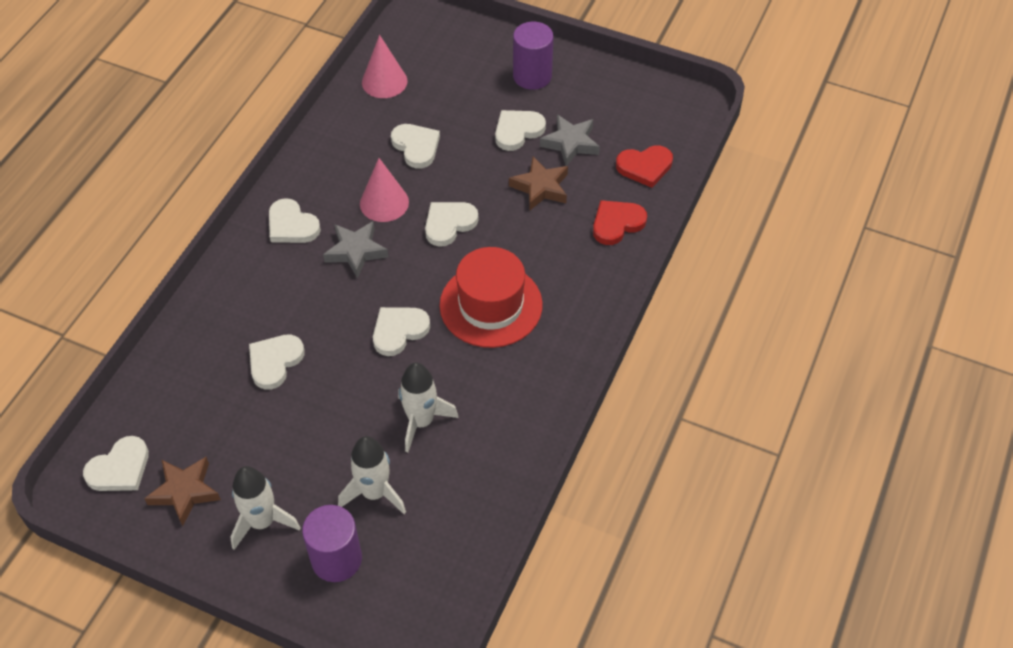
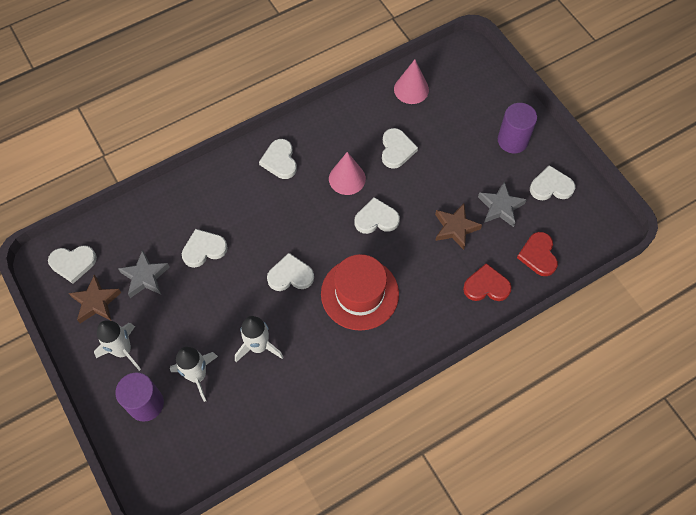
camera: 35 degrees right, 10 degrees up
(356, 251) = (305, 203): grey star -> grey star (145, 277)
(517, 131) = (471, 177): white heart -> white heart (551, 186)
(645, 167) = (538, 255): red heart -> red heart turned 60 degrees clockwise

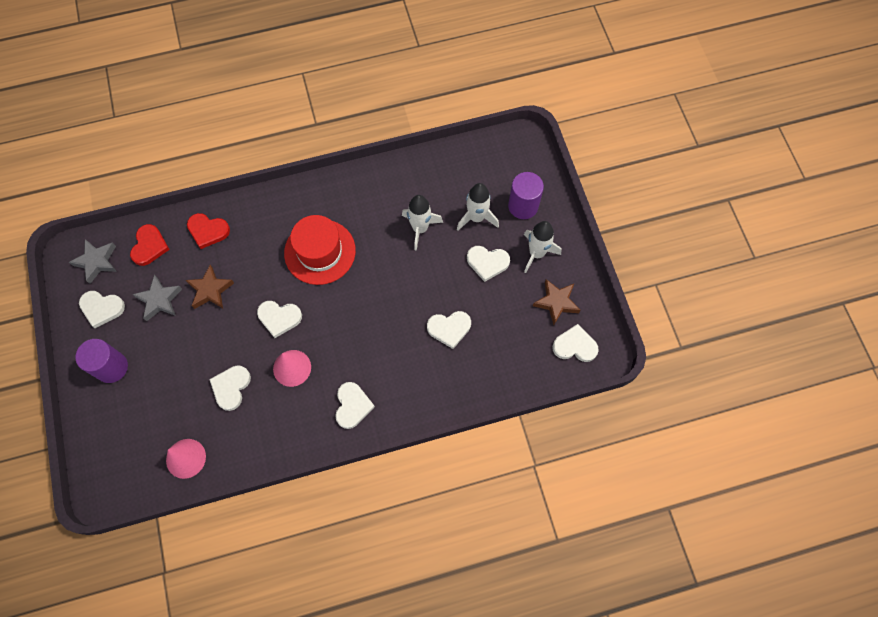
camera: 165 degrees left, 5 degrees up
(145, 277) = (508, 315): grey star -> grey star (97, 262)
(290, 275) = (376, 283): white heart -> white heart (487, 263)

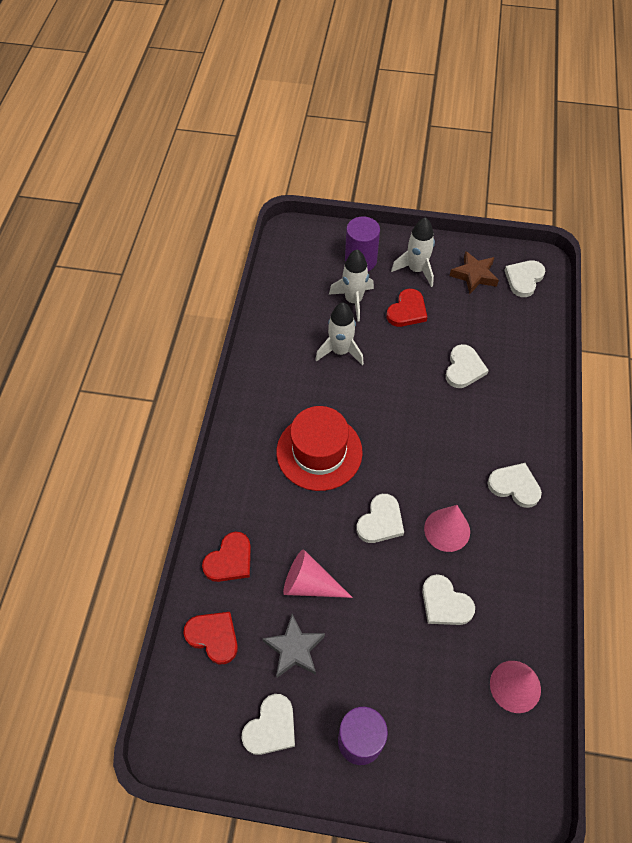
camera: 65 degrees left, 10 degrees down
(97, 262) = (200, 713): grey star -> none
(210, 290) = (310, 584): brown star -> pink cone
(487, 263) = (407, 311): white heart -> red heart

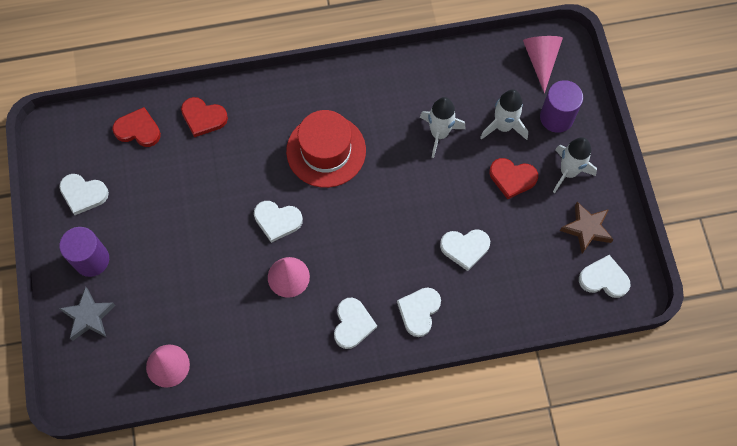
camera: 70 degrees right, 10 degrees up
(213, 637) = (138, 129): red heart -> red heart turned 90 degrees counterclockwise
(294, 649) = (146, 190): grey star -> grey star (89, 316)
(310, 584) = (203, 183): pink cone -> pink cone (540, 60)
(445, 603) = (220, 293): white heart -> white heart (419, 311)

